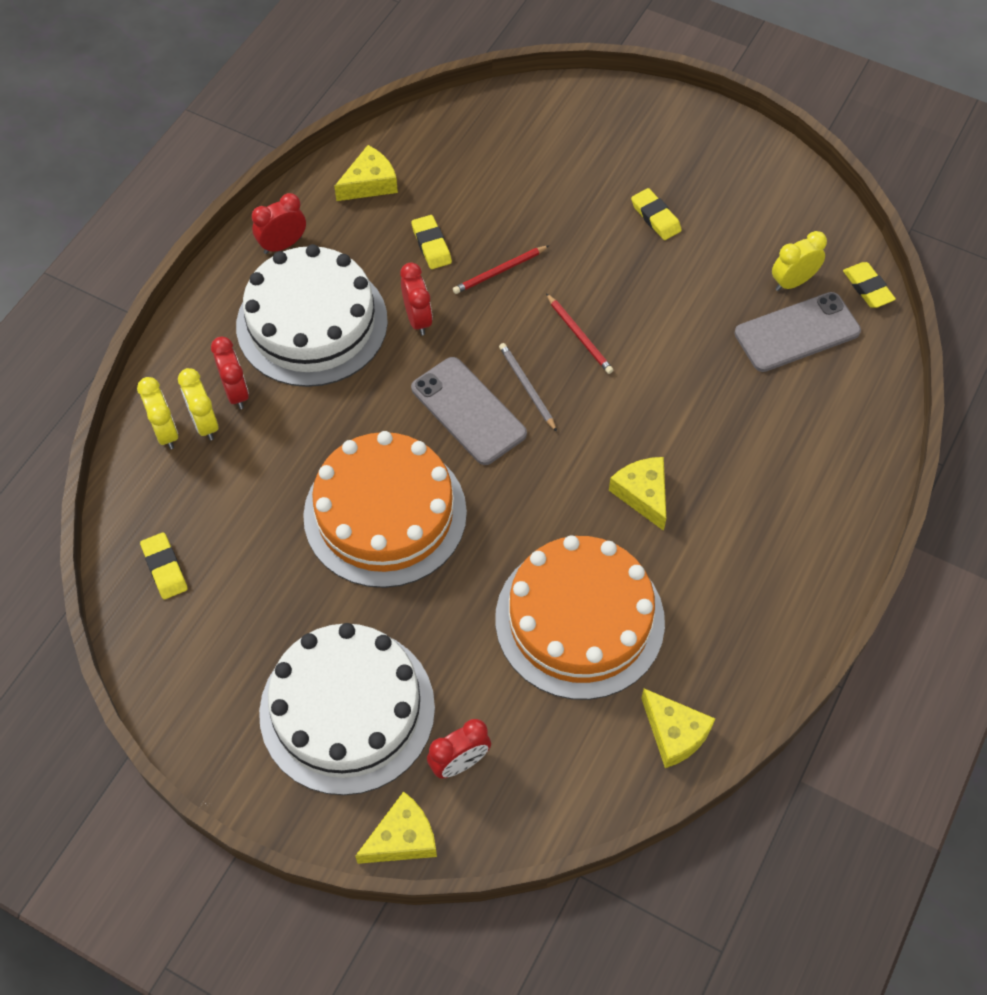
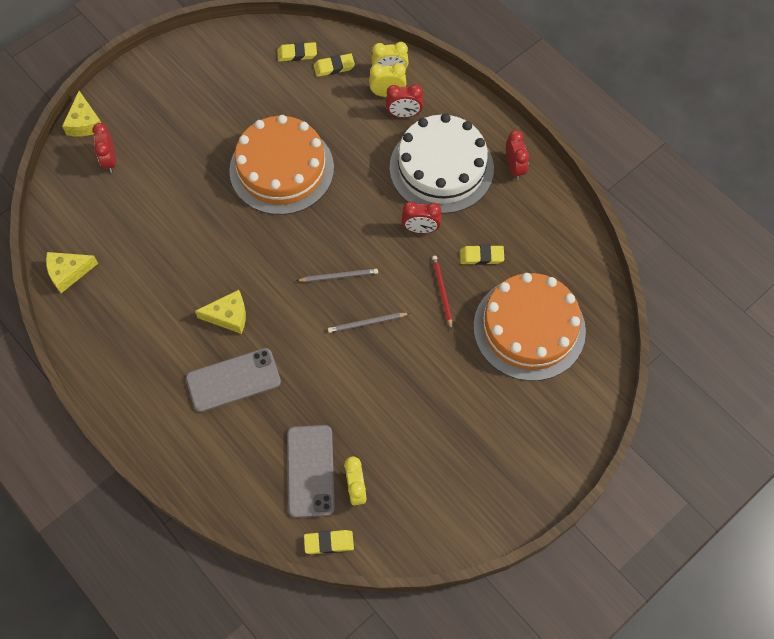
camera: 110 degrees right, 5 degrees up
(347, 710) = (168, 117): white cake -> none
(369, 183) = (552, 234): yellow cheese -> none
(468, 411) = (335, 236): grey phone -> grey phone (233, 380)
(579, 336) = (367, 323): red pencil -> grey pencil
(579, 620) = (162, 249): orange cake -> orange cake (529, 328)
(655, 217) = (453, 415): yellow eraser -> yellow eraser (334, 67)

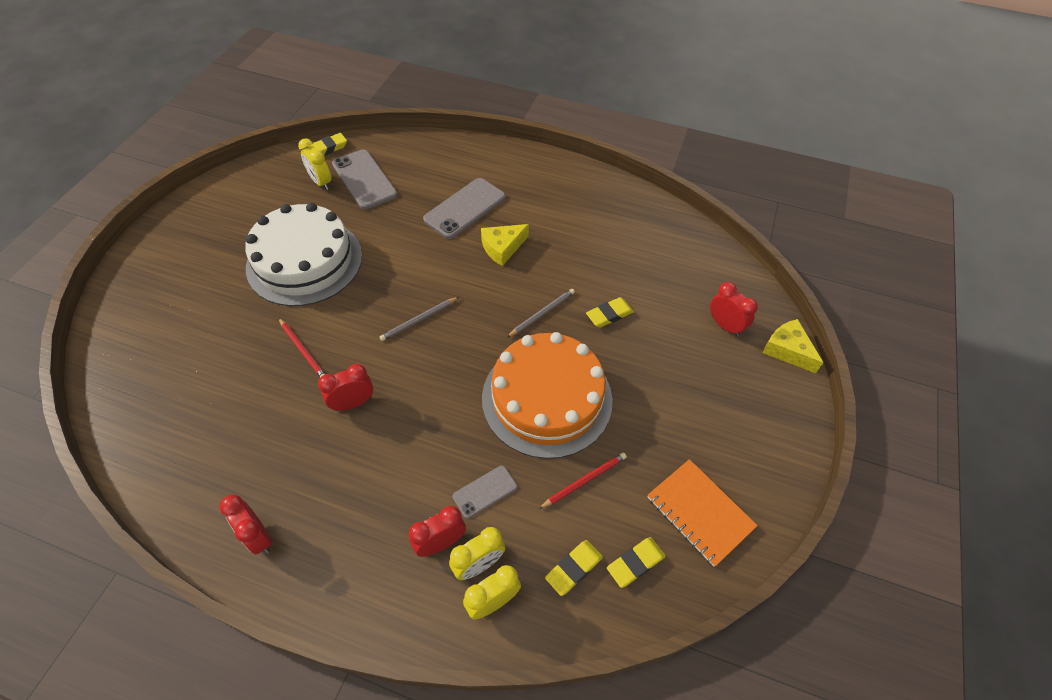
camera: 150 degrees right, 10 degrees down
(68, 272) = (665, 224): yellow cheese -> none
(238, 60) = (699, 512): none -> orange notebook
(294, 107) = (584, 480): none -> red pencil
(361, 130) = (485, 491): none -> grey phone
(367, 323) = (369, 292): grey pencil -> grey pencil (542, 313)
(441, 168) = (358, 489): white cake -> white cake (304, 261)
(481, 256) = (269, 404): yellow eraser -> yellow eraser (609, 314)
(529, 328) = (194, 354): orange cake -> none

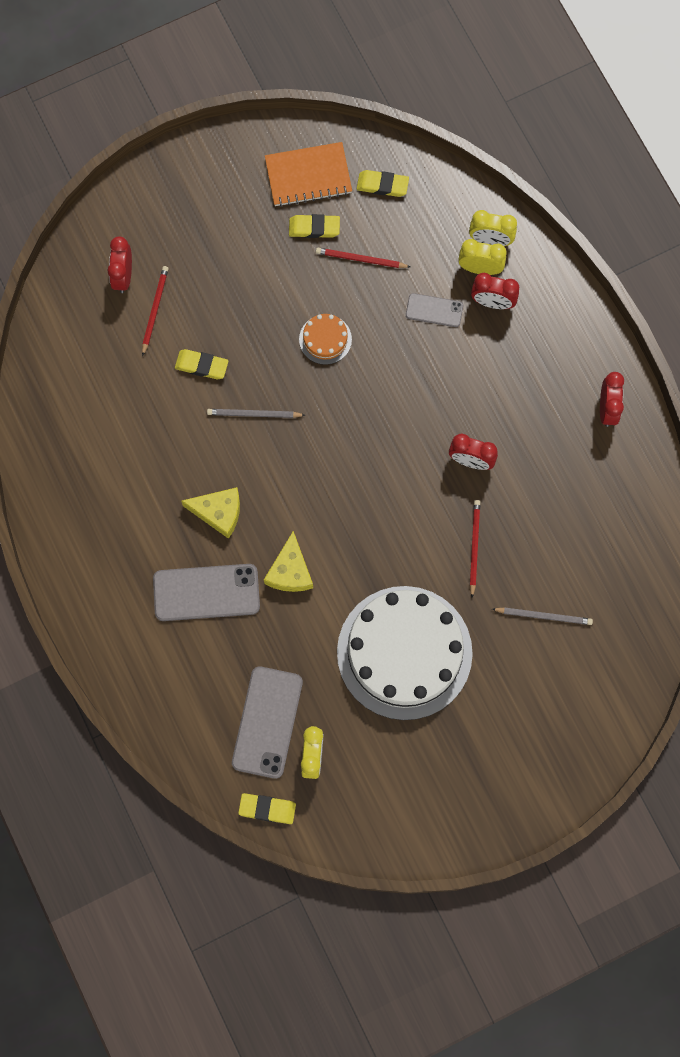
camera: 135 degrees left, 20 degrees up
(419, 320) = (358, 496): grey pencil -> grey pencil (544, 616)
(547, 398) = (325, 339): orange cake -> orange cake, size x0.41
(574, 568) = (423, 215): yellow eraser -> yellow eraser (314, 228)
(679, 322) = (155, 310): none -> red pencil
(699, 512) = (308, 176): orange notebook -> orange notebook turned 75 degrees clockwise
(787, 350) = (103, 217): yellow cheese -> yellow cheese (290, 571)

